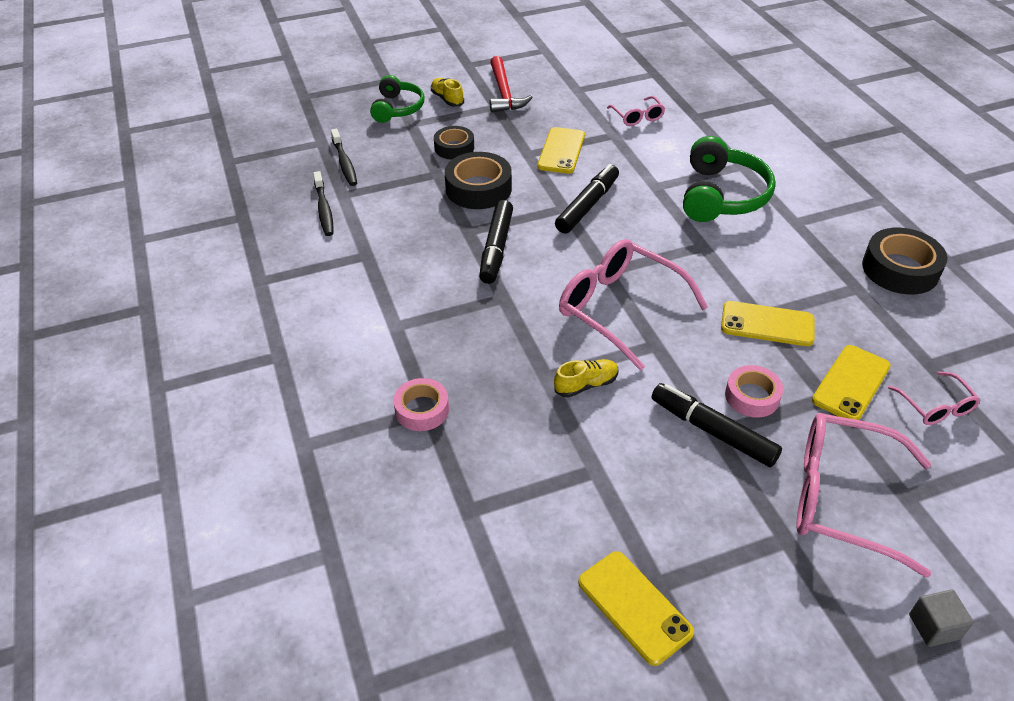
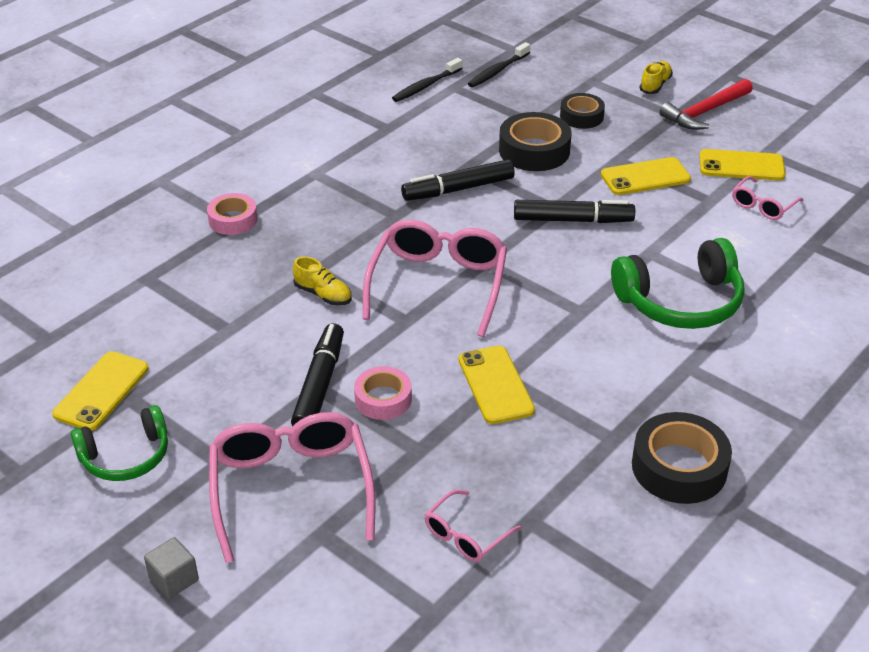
camera: 60 degrees right, 5 degrees down
(397, 108) = (608, 65): green headphones -> green headphones (126, 456)
(851, 383) = (453, 464): yellow phone -> yellow phone (741, 166)

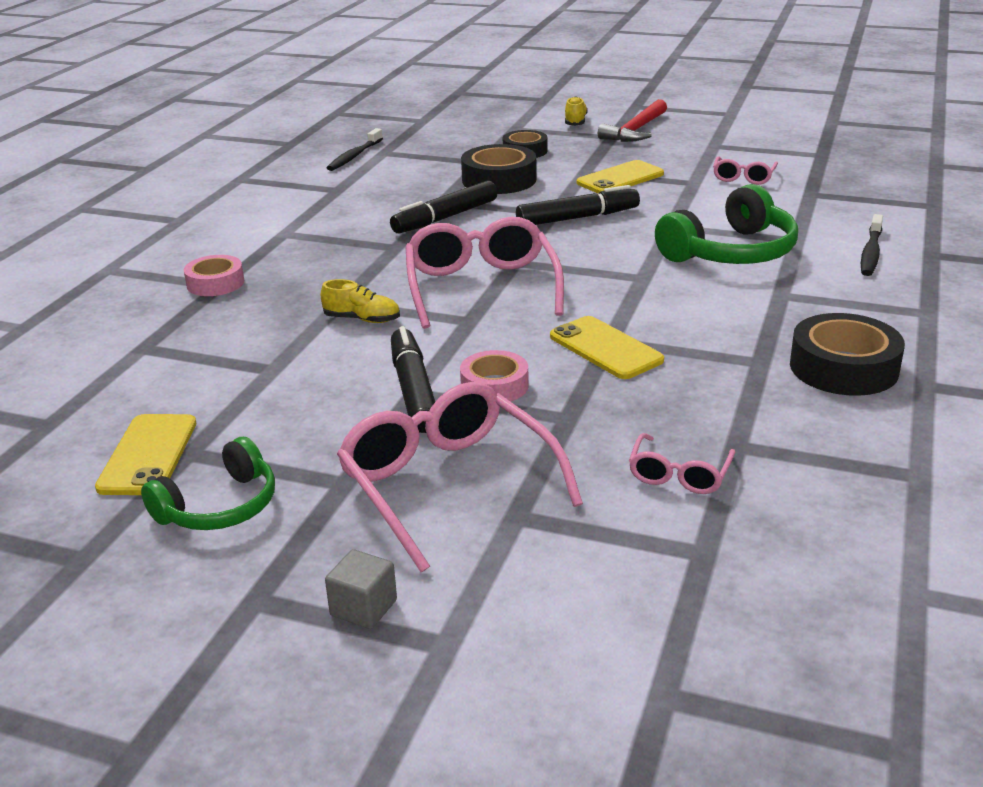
camera: 20 degrees left, 10 degrees down
(498, 71) = (419, 136): black toothbrush -> black toothbrush (871, 252)
(741, 166) = (700, 157): yellow phone -> none

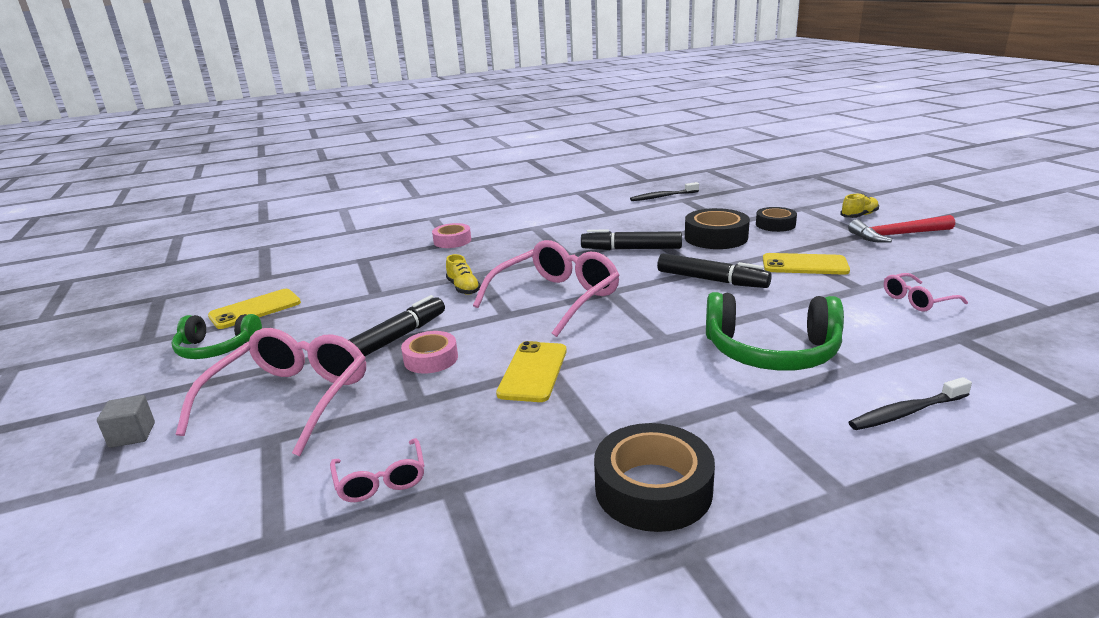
camera: 50 degrees right, 5 degrees down
(679, 474) = (381, 480): pink glasses -> pink glasses turned 90 degrees counterclockwise

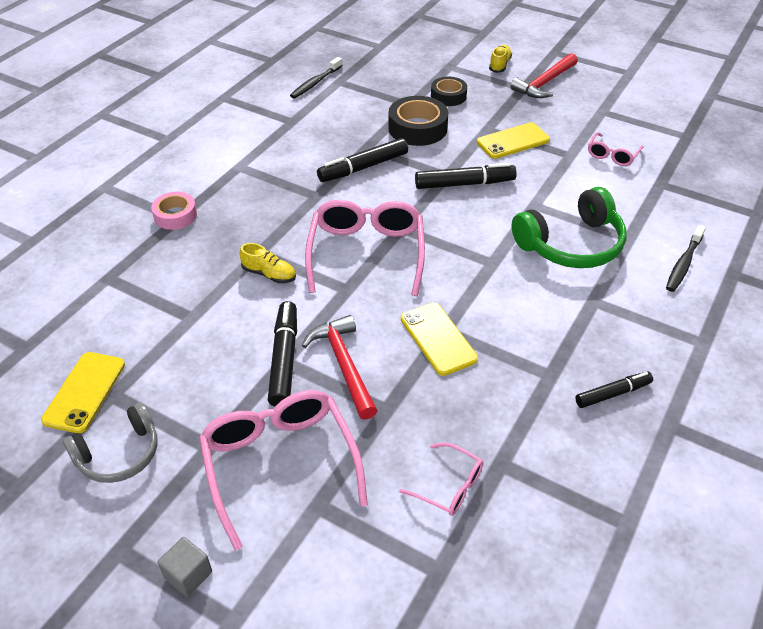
camera: 40 degrees left, 20 degrees up
(217, 348) = (119, 454): green headphones -> grey headphones
(431, 359) = (343, 365): pink tape -> red hammer
(653, 488) = (613, 394): black tape -> black marker

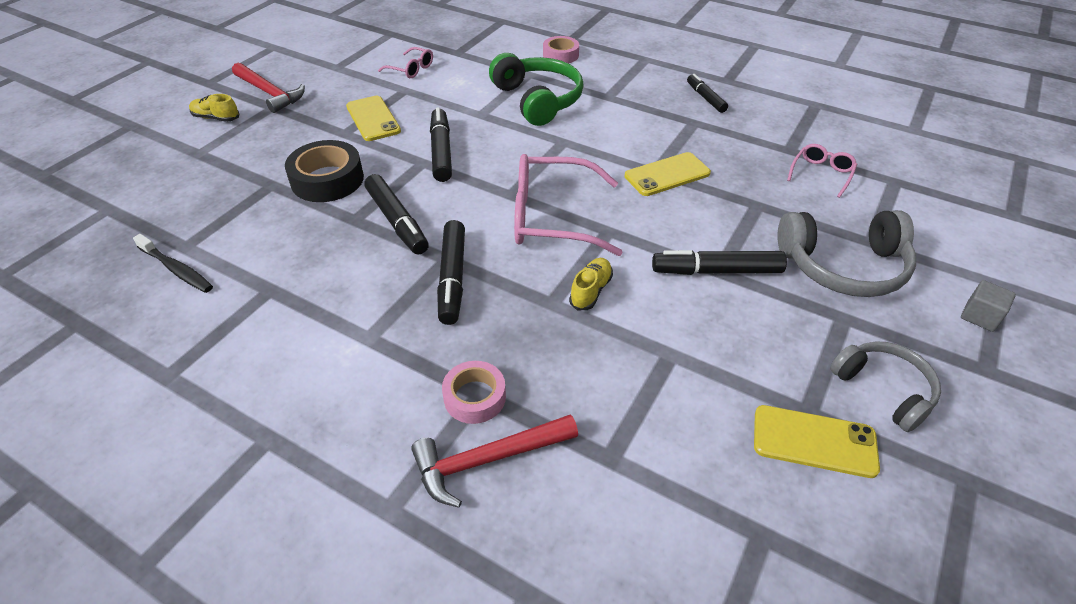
camera: 90 degrees left, 0 degrees up
(280, 465) = (843, 266): pink glasses -> grey headphones
(293, 199) = (452, 278): none -> black marker
(343, 365) = (713, 230): red hammer -> red hammer (487, 460)
(448, 96) = (266, 156): black tape -> none
(683, 263) = (560, 55): black toothbrush -> pink tape

